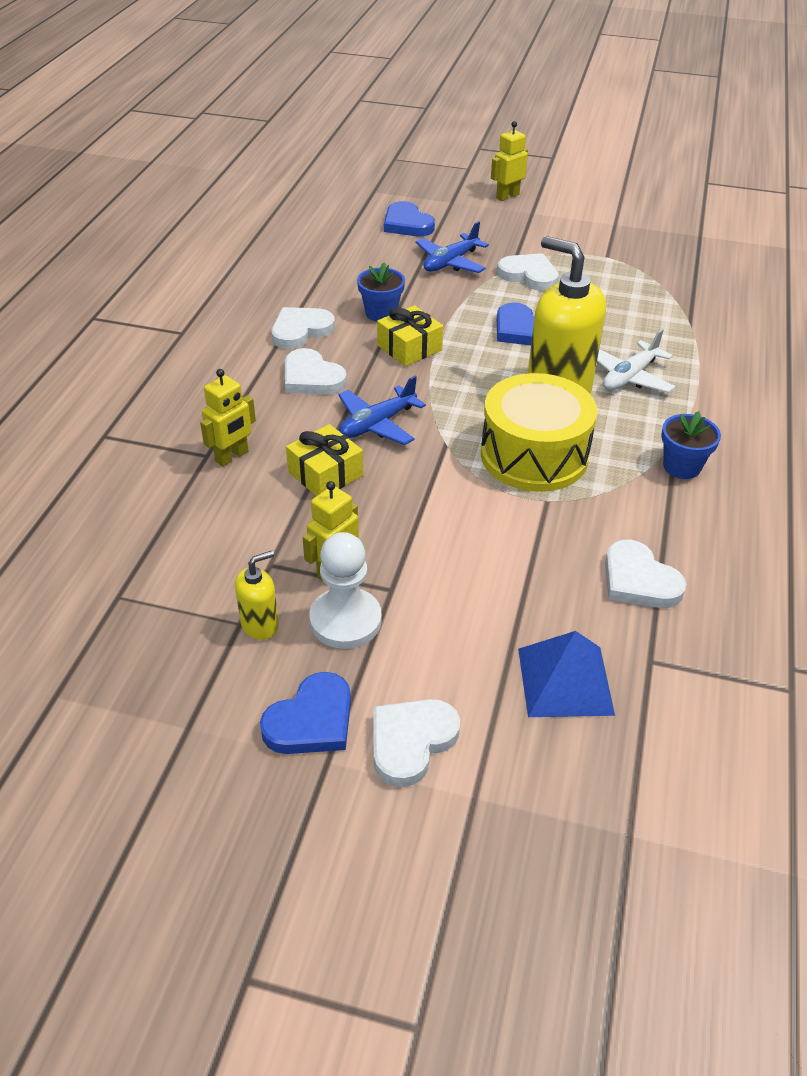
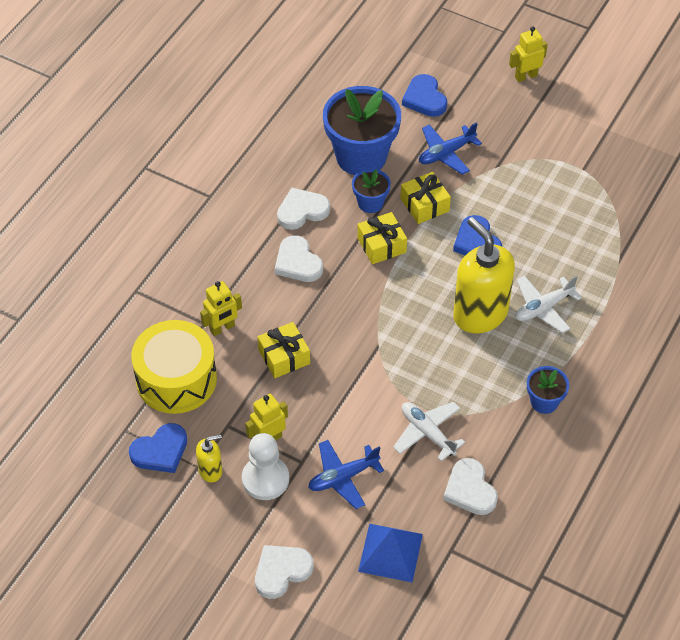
camera: 15 degrees right, 10 degrees up
(311, 720) = (226, 544): blue heart -> blue heart (160, 451)
(354, 276) = (361, 156): none -> blue flower pot
(377, 424) = (334, 318): blue plane -> blue plane (343, 477)
(445, 306) = (424, 205): none -> yellow gift
(529, 275) = (507, 180): white heart -> none
(534, 455) = (439, 370): yellow drum -> yellow drum (176, 379)
(551, 525) = (427, 433): none -> white plane

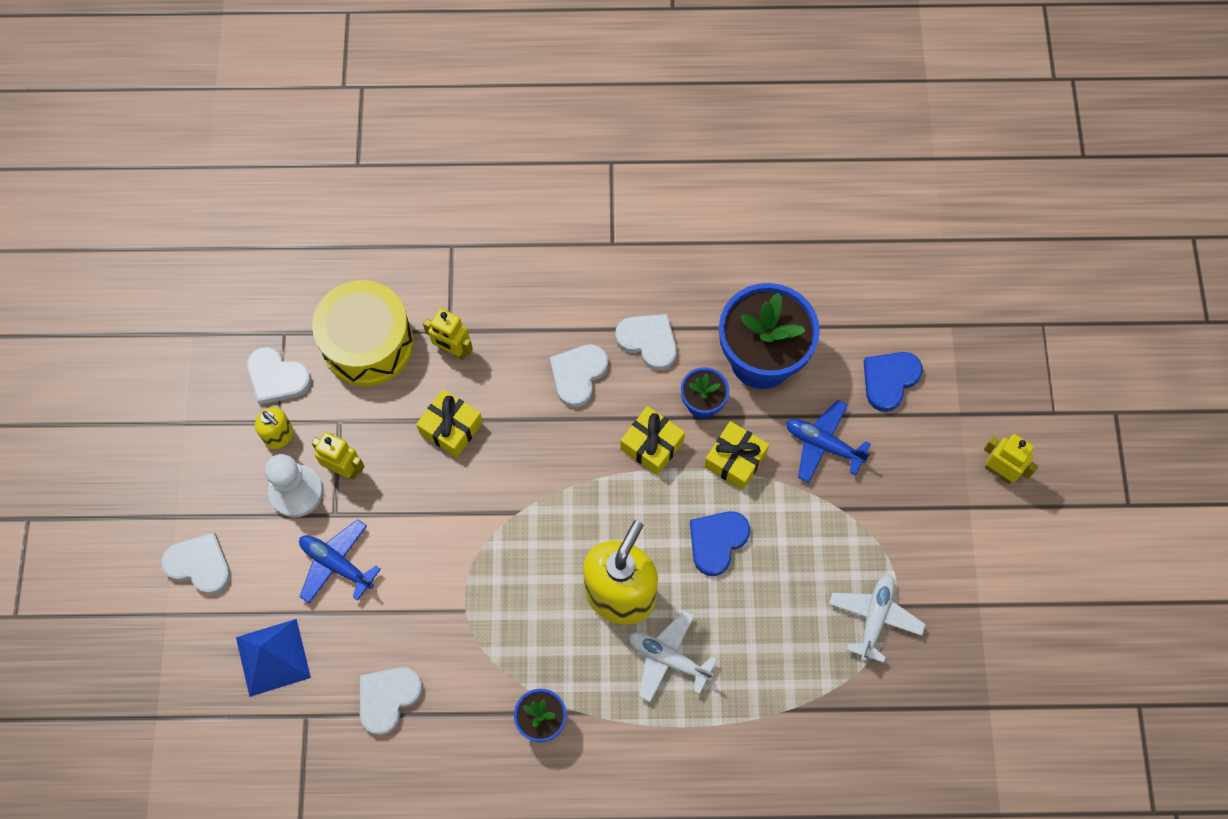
camera: 60 degrees right, 15 degrees up
(160, 451) = (277, 378): blue heart -> white heart
(427, 433) = (435, 619): white plane -> white plane (874, 618)

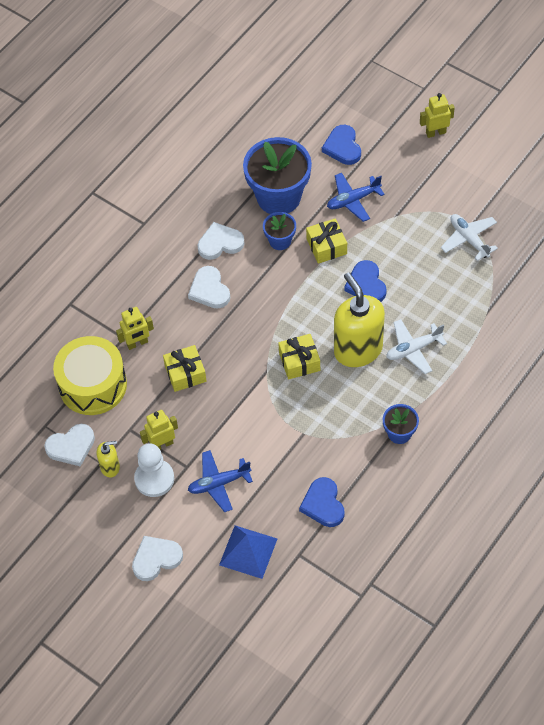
camera: 50 degrees left, 10 degrees down
(388, 698) = (323, 504): white heart -> blue heart
(652, 445) = (283, 280): yellow gift -> yellow gift (299, 361)

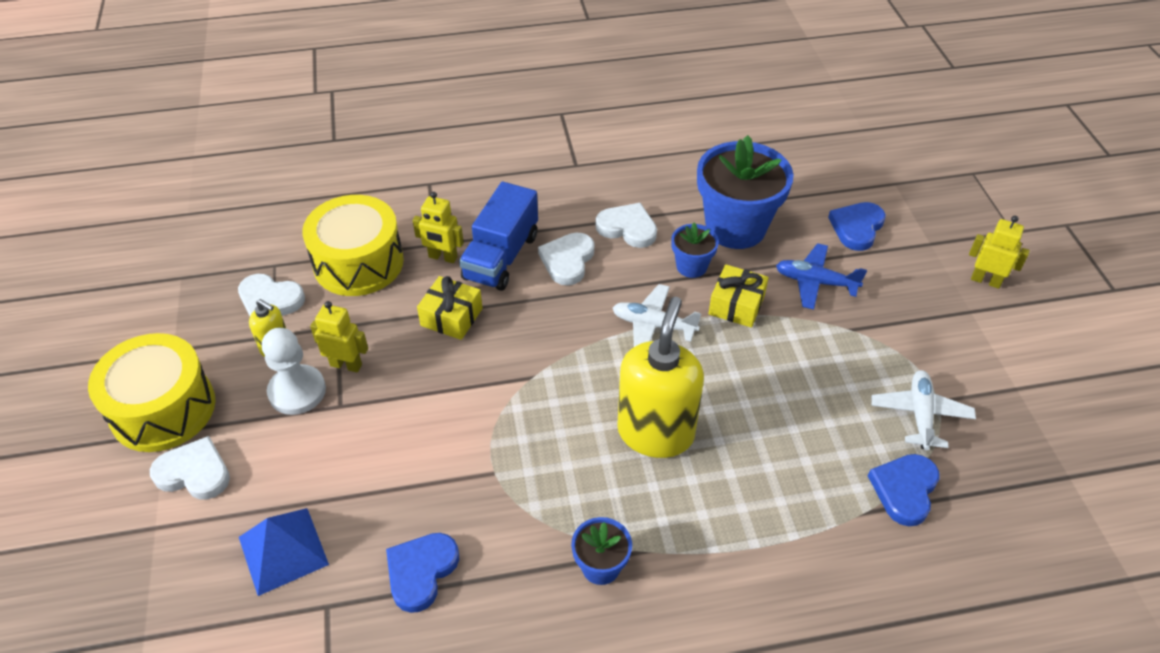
camera: 40 degrees right, 10 degrees down
(95, 546) = (163, 409): none -> yellow drum
(170, 317) = (501, 257): none -> blue truck
(219, 483) = (347, 450): blue plane -> none
(299, 361) = (577, 395): yellow gift -> none
(366, 284) = (740, 373): blue heart -> blue heart (904, 490)
(413, 349) = (722, 483): white plane -> white plane (653, 325)

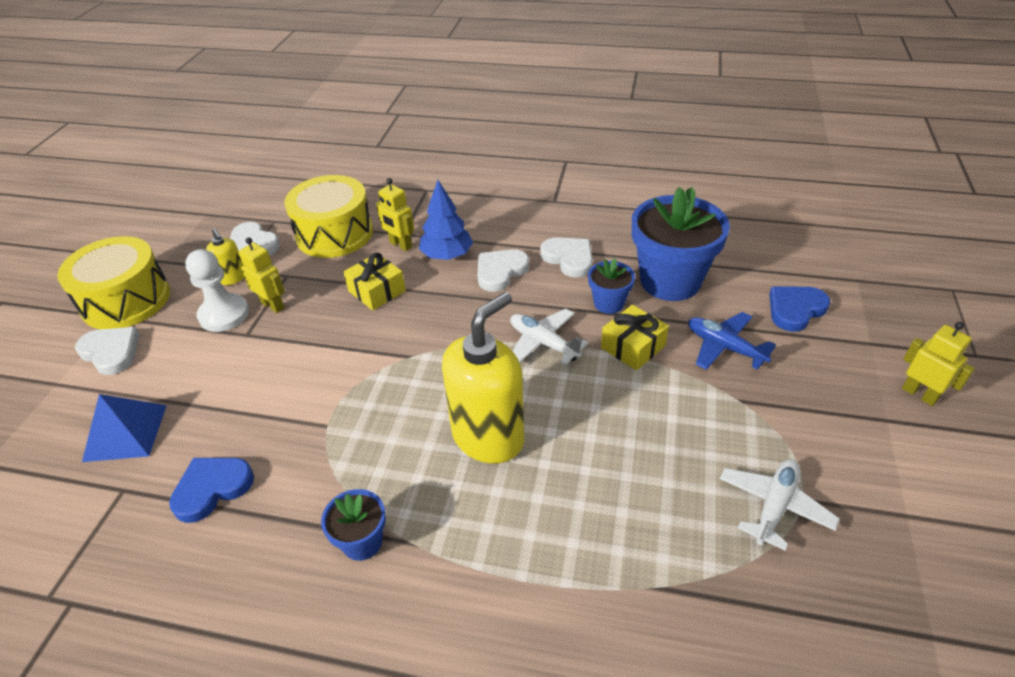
camera: 25 degrees right, 5 degrees down
(501, 257) = (447, 255): blue truck -> blue tree
(904, 490) = (715, 579): blue heart -> none

